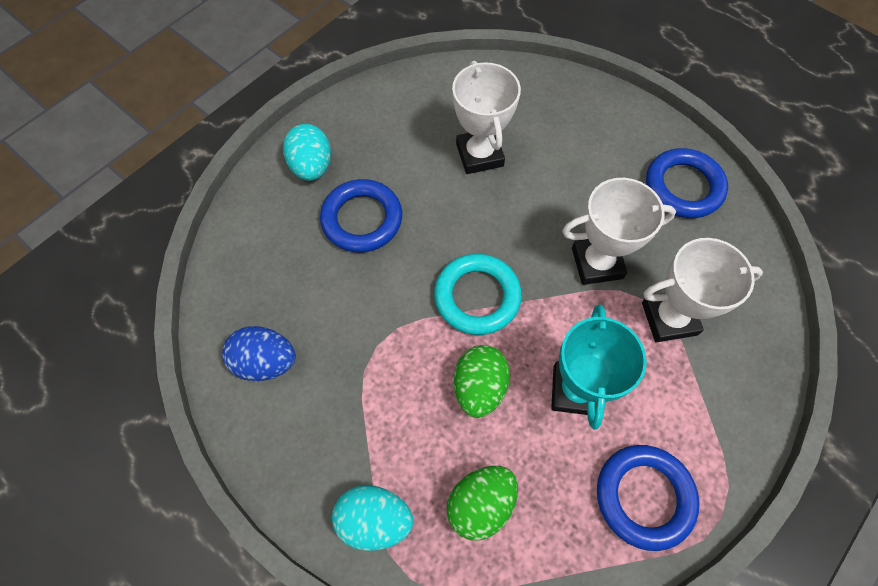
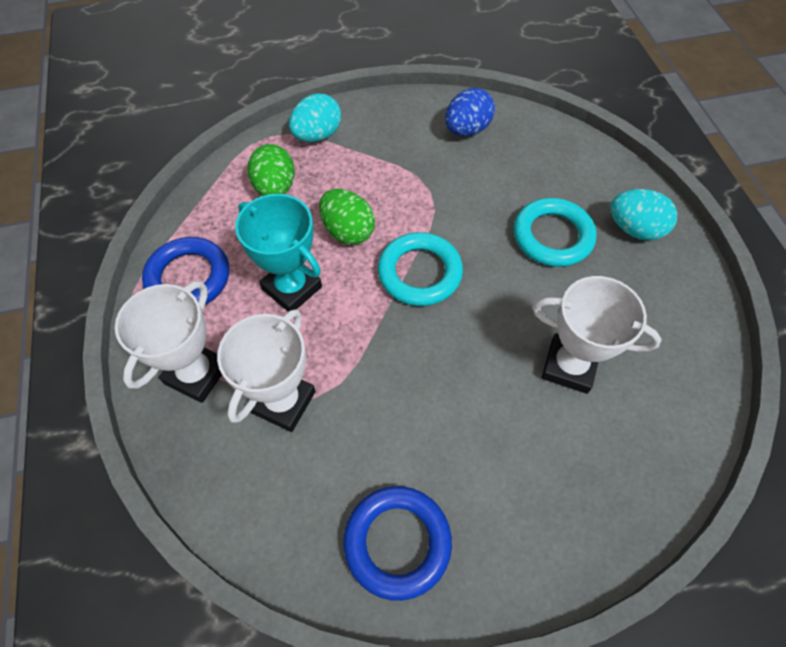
camera: 125 degrees right, 5 degrees down
(362, 219) = (552, 236): blue ring -> turquoise ring
(597, 263) = (379, 384): white trophy -> white trophy (197, 374)

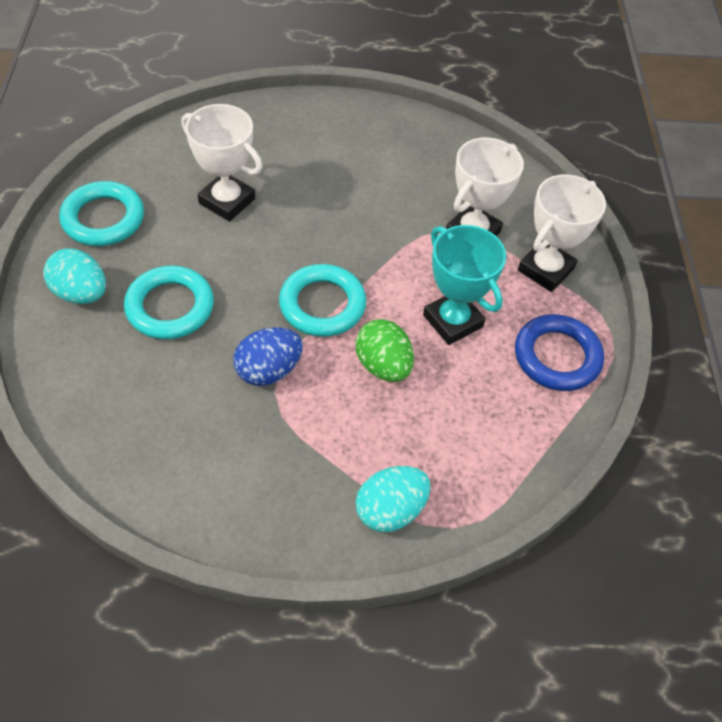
camera: 170 degrees left, 5 degrees down
(275, 188) = (456, 441): green egg -> none
(397, 542) = (404, 139): blue ring -> none
(467, 130) = (189, 467): blue egg -> blue egg (268, 370)
(675, 308) = (103, 219): none -> turquoise ring

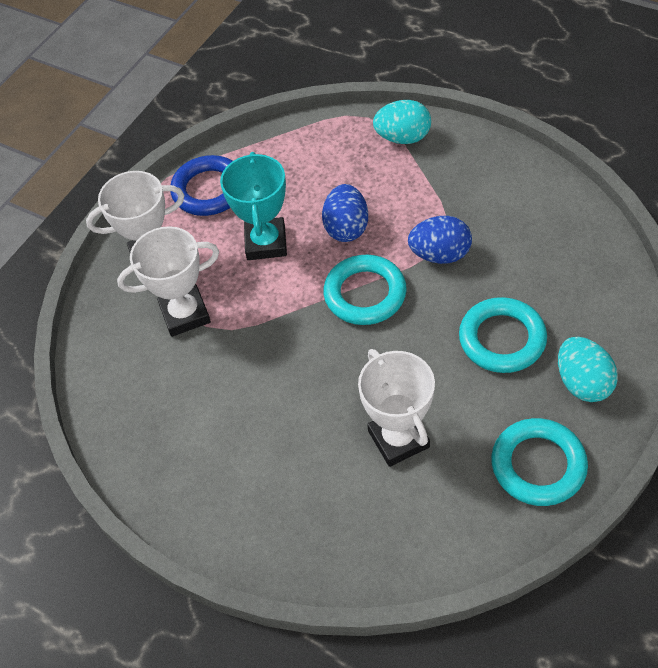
camera: 140 degrees left, 0 degrees up
(383, 366) = (346, 228): green egg -> blue egg

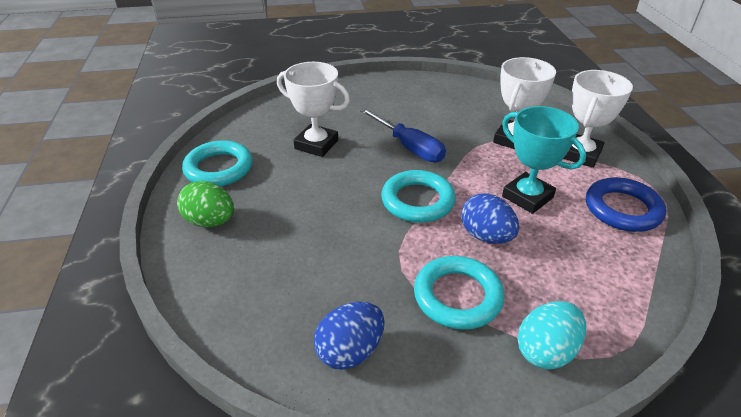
camera: 135 degrees right, 15 degrees down
(301, 369) = (409, 147): none -> blue screwdriver
(440, 254) = (390, 254): blue egg -> blue egg (350, 351)
(502, 339) = (290, 220): turquoise ring -> turquoise ring (457, 296)
(582, 383) = (210, 221): turquoise egg -> green egg

